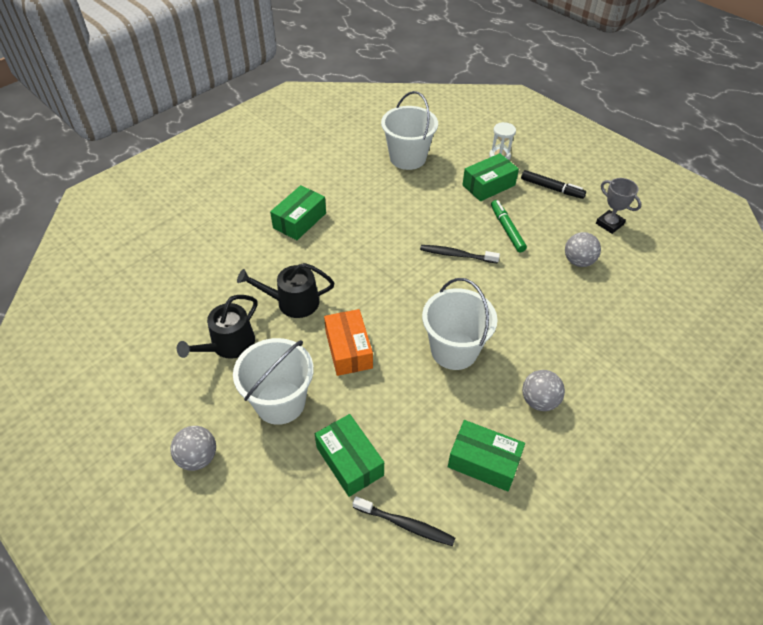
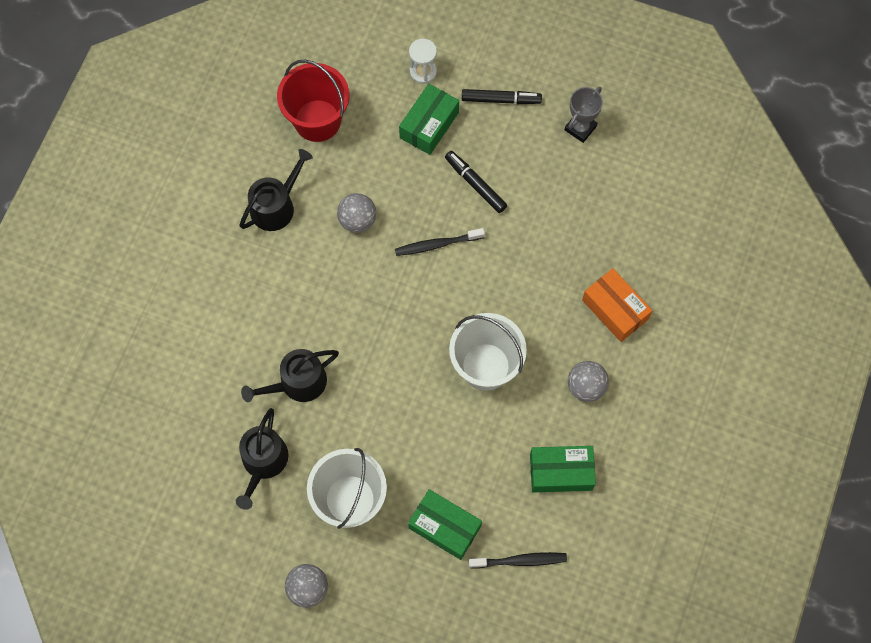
camera: 25 degrees left, 20 degrees up
(299, 220) = (243, 272): green box -> none
(348, 192) = (276, 206): none -> black watering can
(348, 349) = (384, 413): orange box -> orange box (615, 309)
(408, 158) = (317, 120): white bucket -> red bucket
(507, 229) = (475, 184): green marker -> black marker
(578, 261) = (565, 197): grey ball -> grey ball (357, 220)
(609, 224) = (580, 128): grey trophy -> grey trophy turned 75 degrees counterclockwise

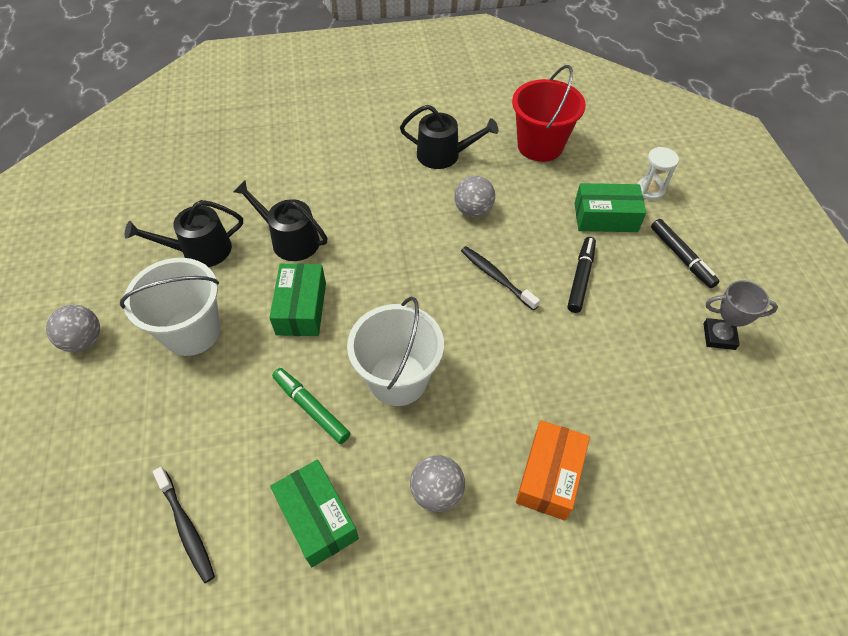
camera: 60 degrees right, 15 degrees down
(444, 527) = (197, 428): green box -> green box (301, 308)
(474, 439) = (311, 408): none -> green marker

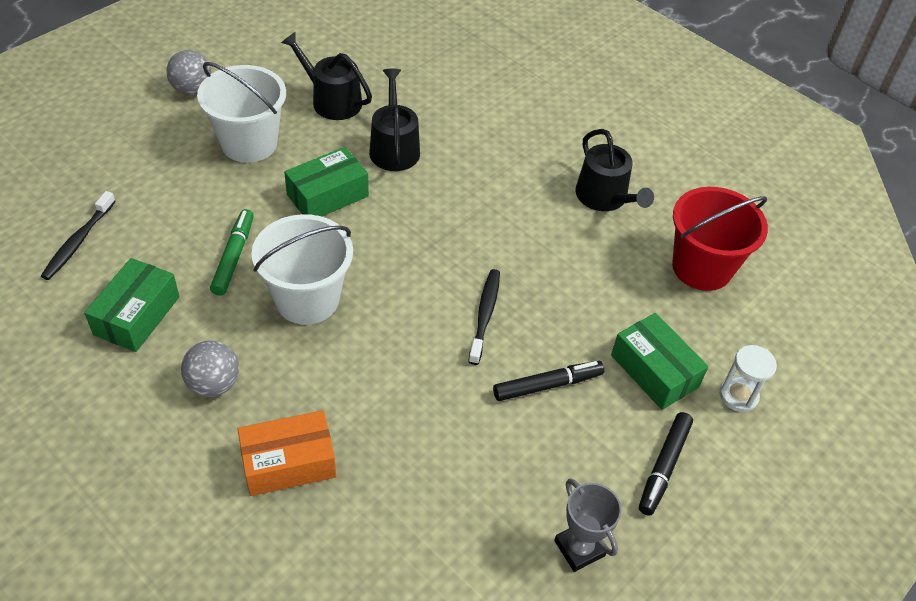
camera: 50 degrees right, 5 degrees down
(473, 210) = (553, 256): grey ball -> none

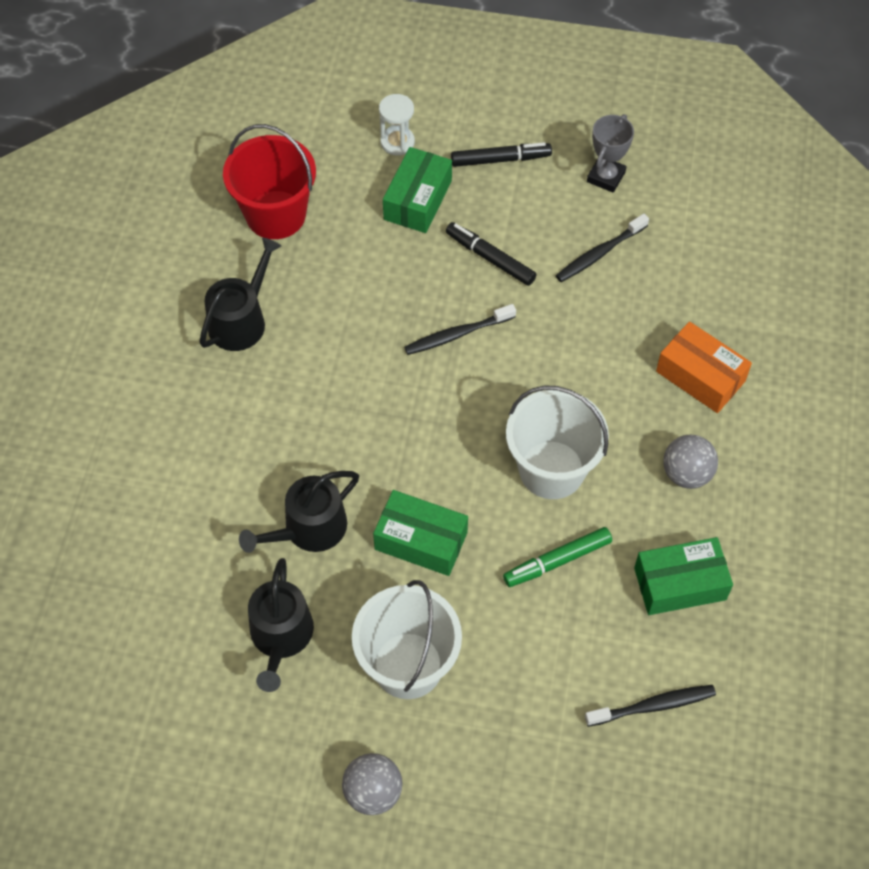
camera: 120 degrees left, 10 degrees up
(487, 475) = (599, 254): none -> black toothbrush

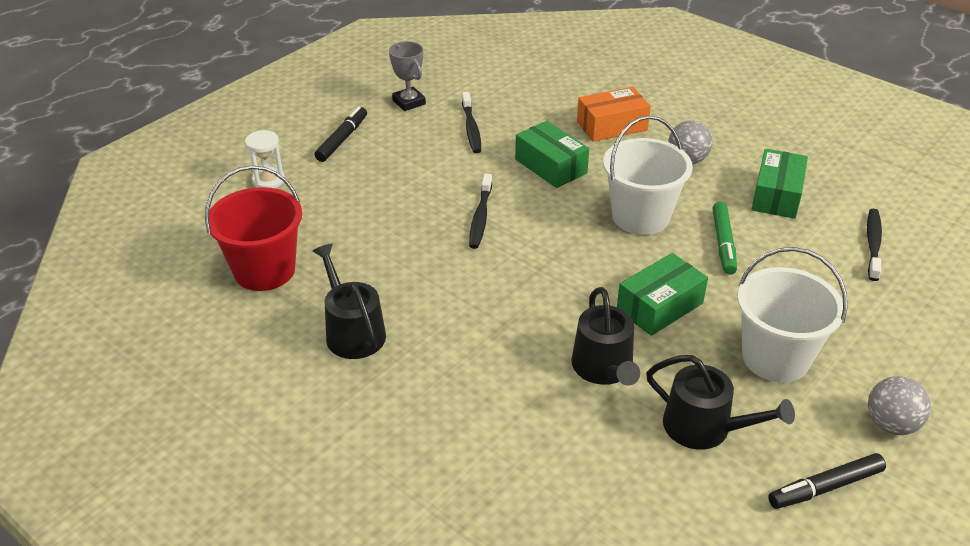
camera: 60 degrees left, 20 degrees down
(417, 200) = (335, 190): green box -> green box (550, 166)
(490, 258) = (426, 176): black marker -> black marker (825, 487)

